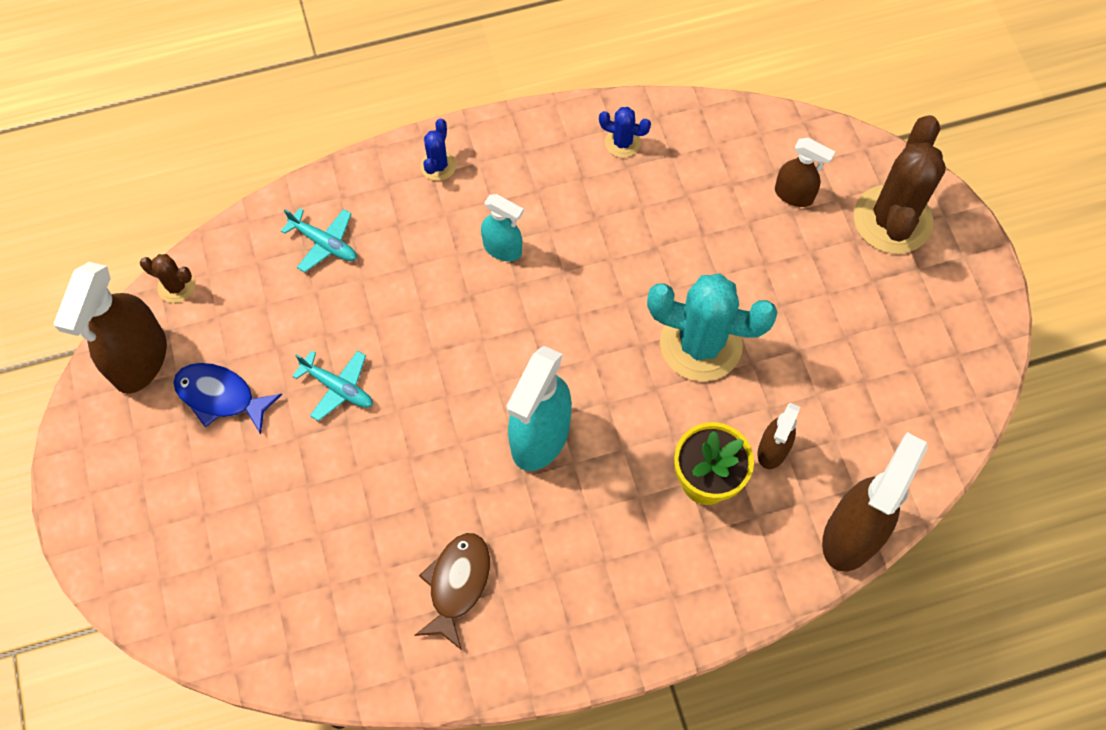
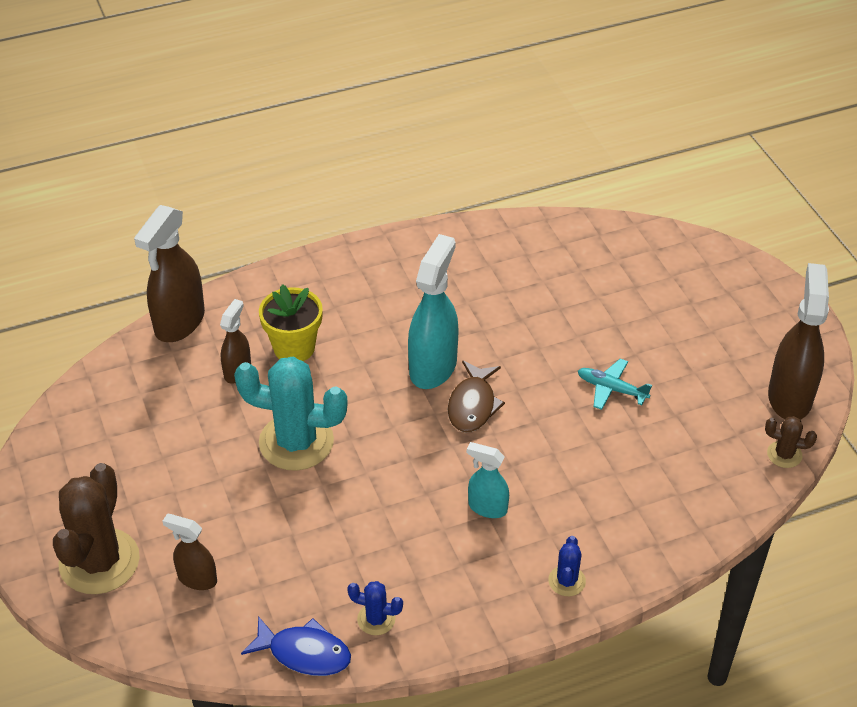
camera: 175 degrees right, 20 degrees down
(221, 396) = (709, 376): blue fish -> blue fish (304, 653)
(324, 243) = (660, 500): turquoise plane -> none
(457, 584) = (484, 276): brown fish -> brown fish (473, 405)

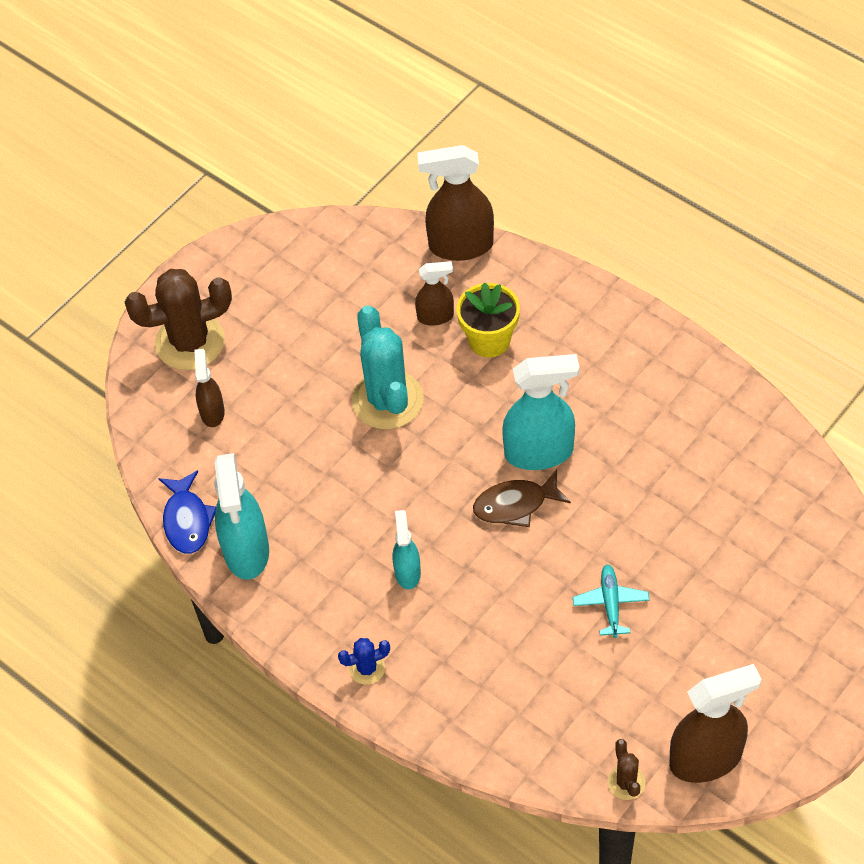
camera: 65 degrees right, 10 degrees up
(376, 619) = (246, 551): blue cactus -> turquoise spray bottle

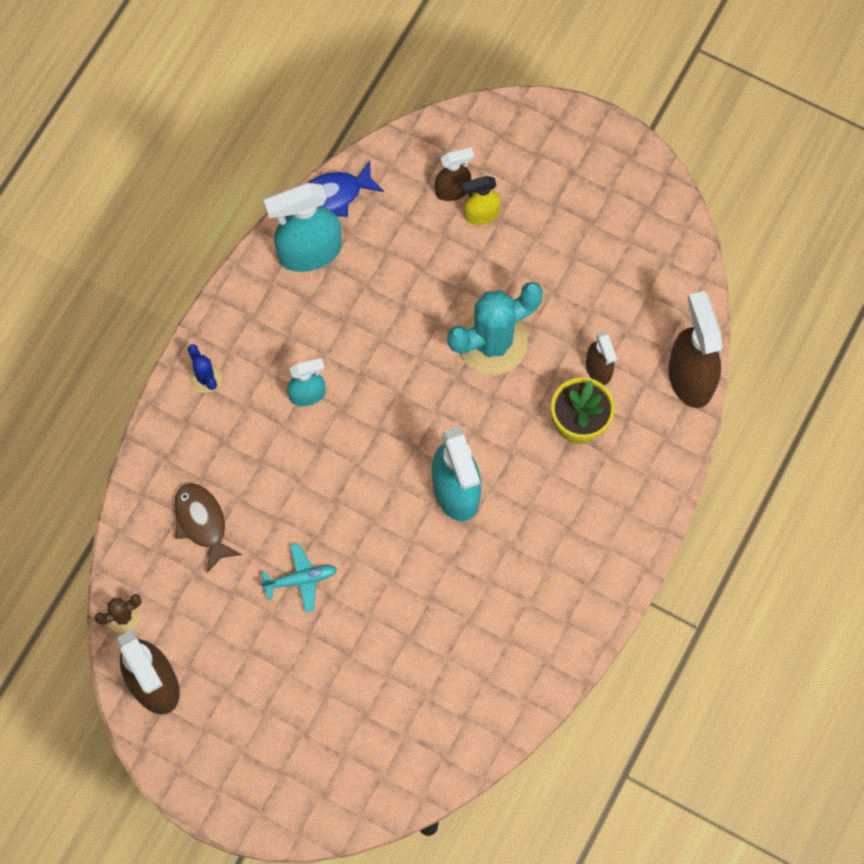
camera: 75 degrees right, 15 degrees up
(190, 342) = (528, 153): brown cactus -> none
(246, 391) = (481, 214): none -> yellow spray bottle
(515, 505) = (394, 478): brown fish -> brown fish (202, 523)

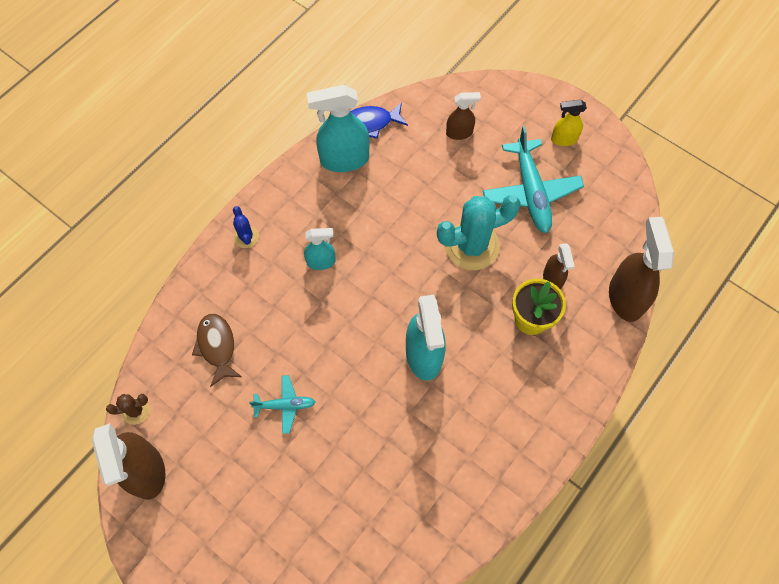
camera: 10 degrees right, 5 degrees down
(481, 214) = (478, 152): yellow spray bottle -> yellow spray bottle (563, 139)
(557, 258) = (531, 192): none -> turquoise plane

